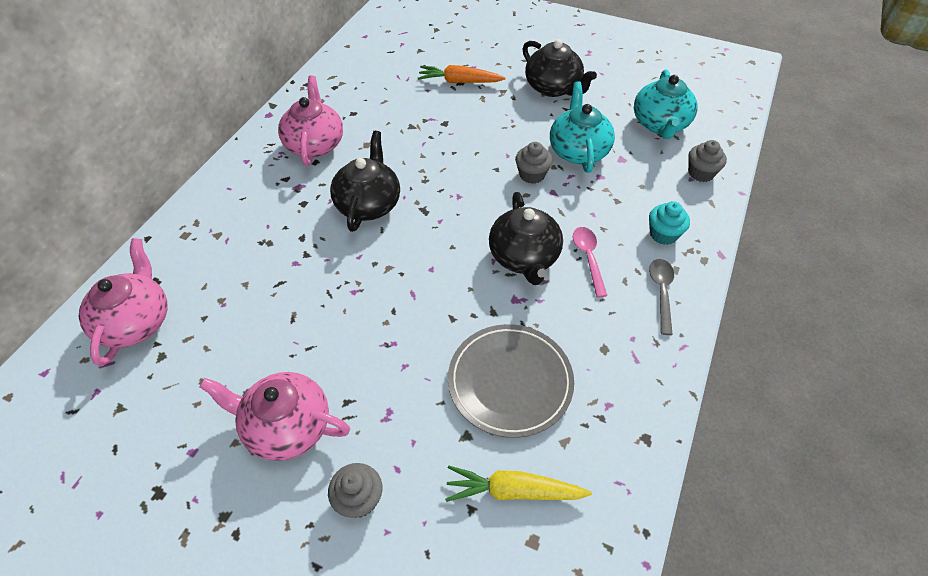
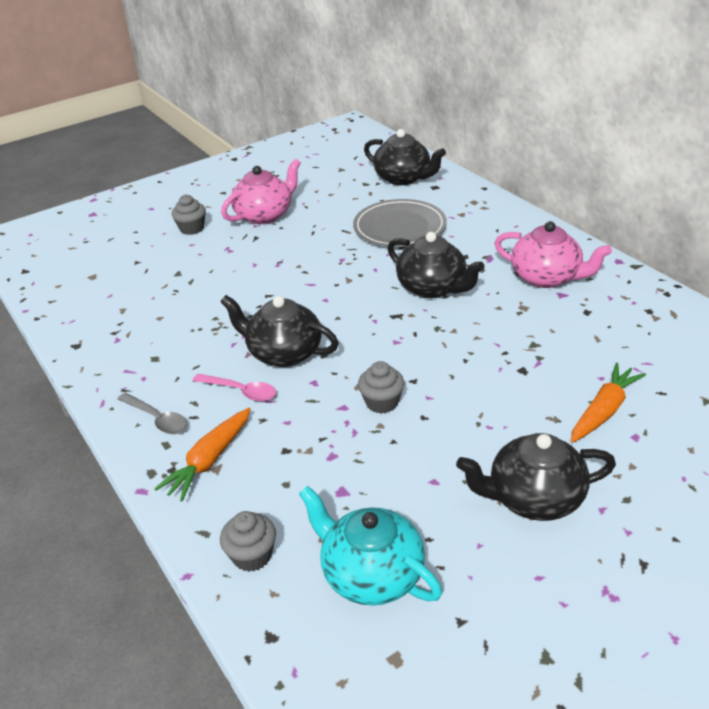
camera: 125 degrees right, 15 degrees down
(136, 322) = (403, 178): pink teapot -> black teapot
(510, 382) = (188, 303): grey plate -> grey plate (399, 227)
(513, 491) = (124, 279): yellow carrot -> none
(578, 151) = (388, 458): turquoise teapot -> none
(663, 234) = (209, 460): turquoise cupcake -> orange carrot

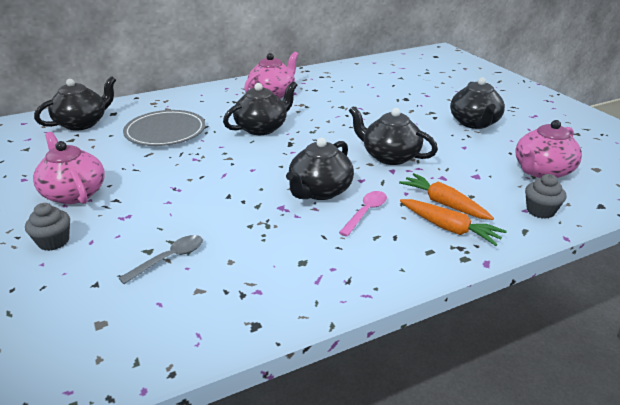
camera: 85 degrees left, 5 degrees down
(157, 419) = (396, 257): grey spoon -> grey spoon (169, 259)
(371, 574) = (542, 171): turquoise teapot -> pink teapot
(382, 402) = (389, 156): grey cupcake -> black teapot
(604, 411) = (406, 98): orange carrot -> orange carrot (444, 204)

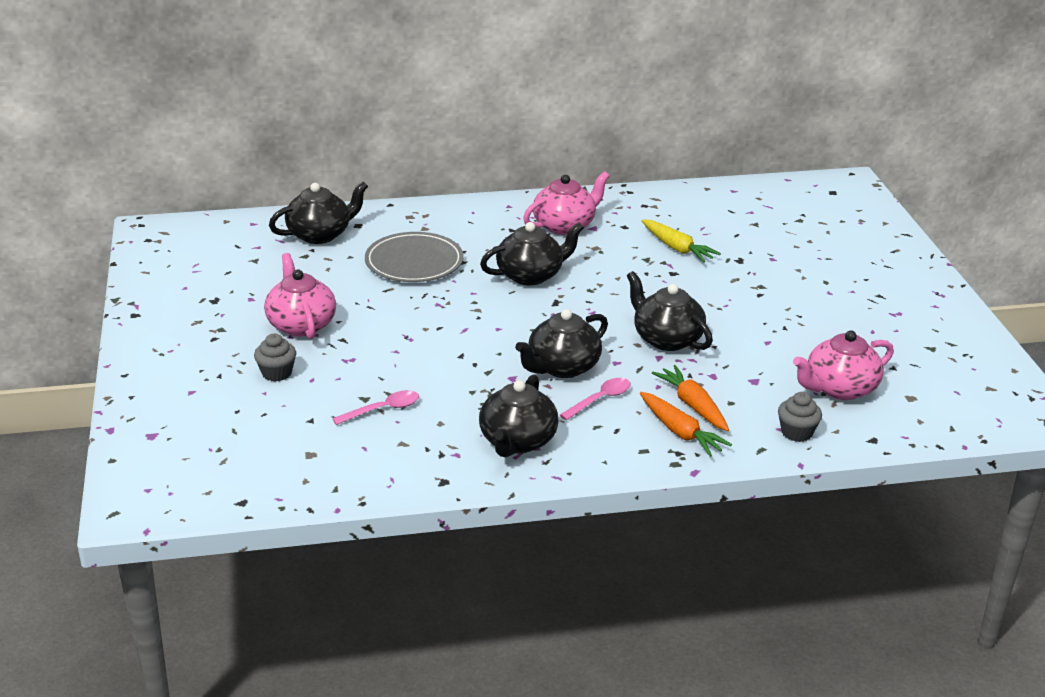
camera: 15 degrees right, 0 degrees up
(169, 259) = (383, 409): grey spoon -> pink spoon
(359, 97) = (677, 248): none -> yellow carrot
(474, 123) = (806, 311): black teapot -> black teapot (517, 441)

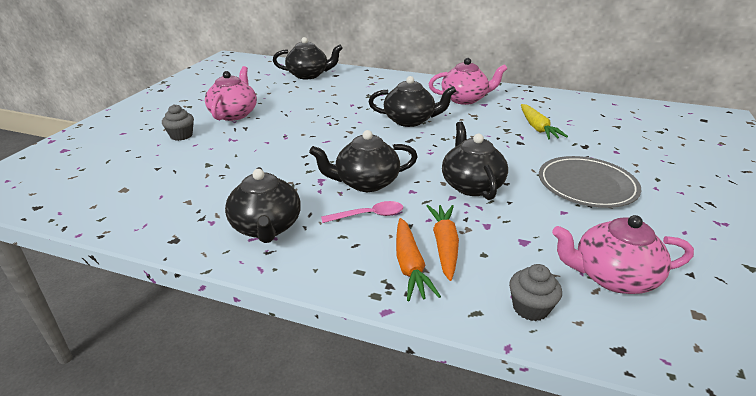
camera: 30 degrees right, 0 degrees up
(383, 409) = (208, 175): pink spoon -> none
(414, 262) = (343, 98): grey plate -> grey plate (587, 185)
(517, 441) = (266, 227): black teapot -> black teapot turned 60 degrees counterclockwise

